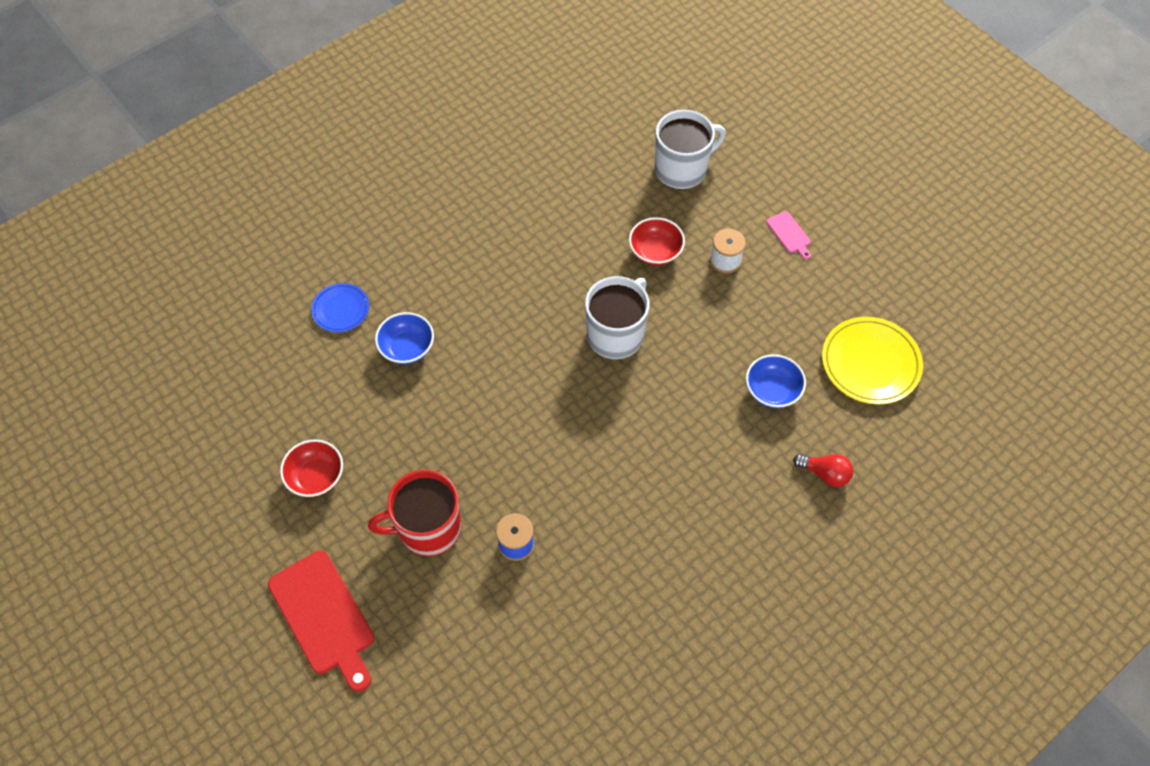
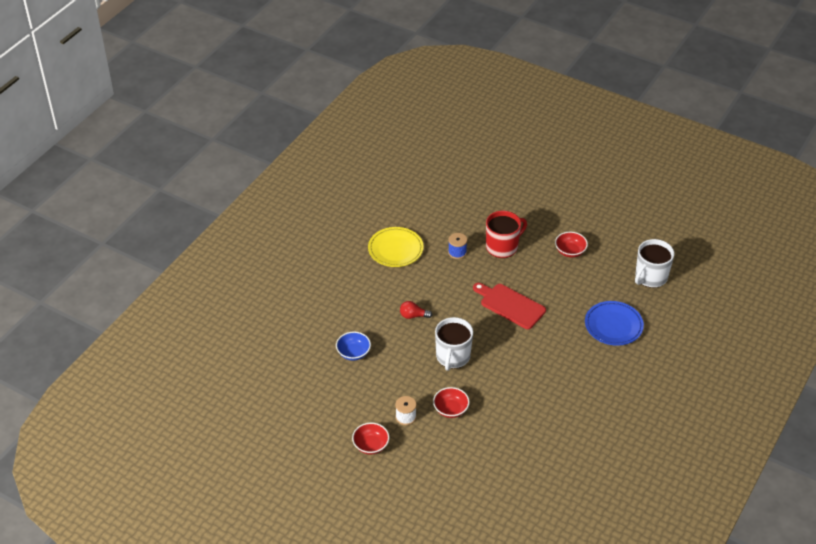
camera: 160 degrees right, 15 degrees down
(324, 616) = (528, 205): red cutting board -> red cutting board (510, 305)
(341, 310) = (613, 326): blue plate -> blue plate, size x1.69
(407, 348) = (564, 317): blue bowl -> none
(682, 169) = (457, 469): white mug -> white mug (650, 277)
(789, 234) = (371, 445): pink cutting board -> red bowl
(824, 473) = (313, 322): red light bulb -> red light bulb (413, 316)
(870, 363) = (301, 382): yellow plate -> yellow plate (395, 249)

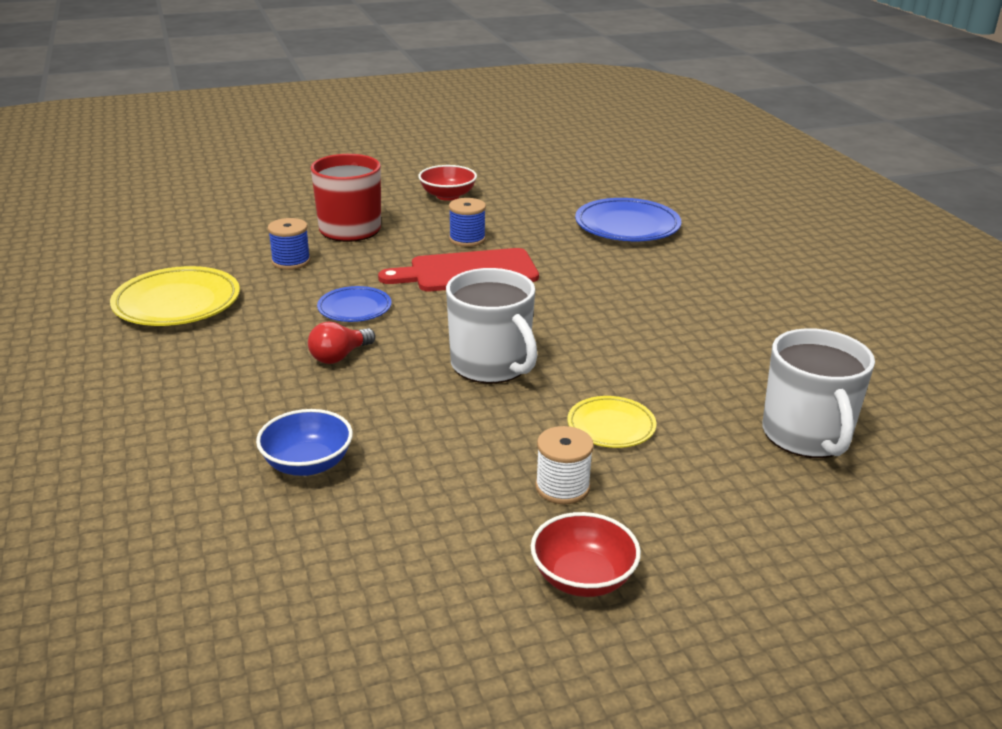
camera: 50 degrees left, 15 degrees down
(446, 295) = (354, 308): none -> blue plate
(450, 409) = (611, 426): red bowl -> yellow plate
(537, 286) = (467, 239): none -> blue spool
(650, 277) = (579, 175): white mug -> white mug (807, 436)

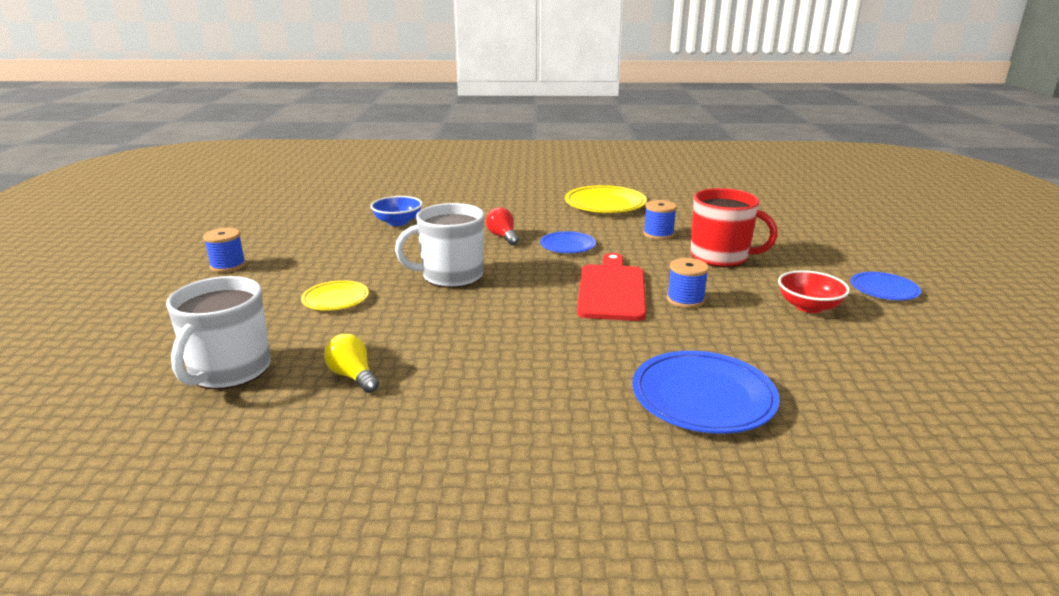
camera: 110 degrees right, 5 degrees down
(395, 172) = (884, 290): none -> blue plate
(562, 487) = (299, 274): white spool -> none
(583, 578) = (228, 265): red bowl -> blue spool
(741, 363) = (353, 376): none -> yellow light bulb
(807, 436) = (229, 371): white mug -> white mug turned 90 degrees counterclockwise

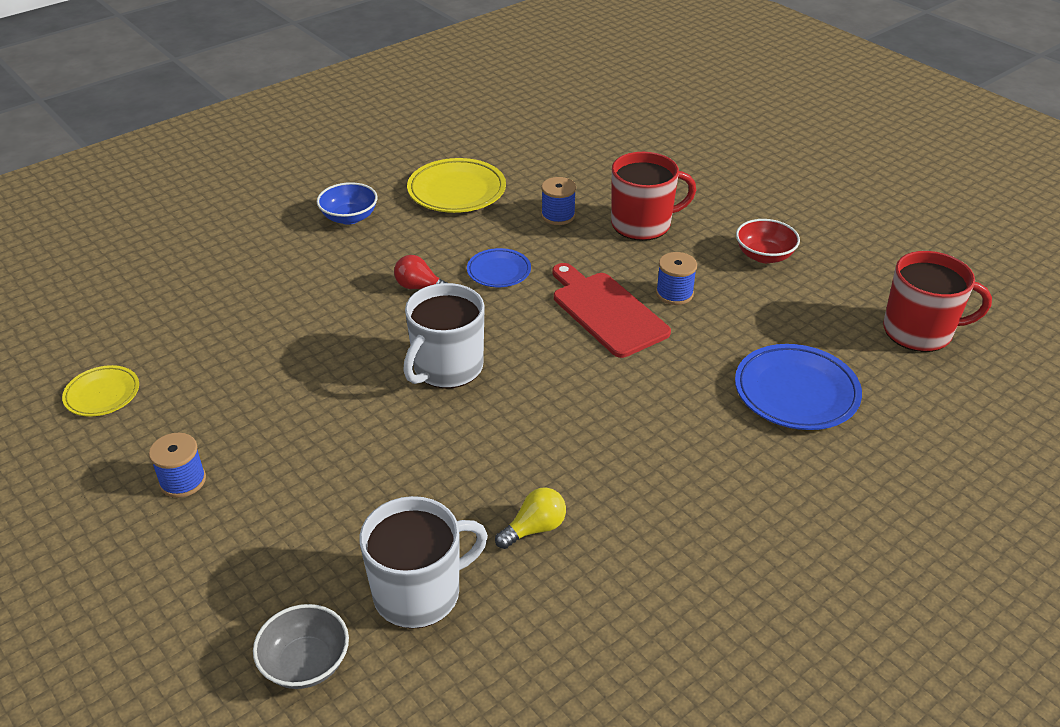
camera: 40 degrees left, 15 degrees up
(115, 369) = (305, 663): none -> grey bowl
(229, 371) = (419, 593): white mug -> white mug turned 90 degrees counterclockwise
(335, 299) = (381, 458): yellow plate -> yellow plate (102, 394)
(353, 376) = (534, 528): yellow light bulb -> yellow light bulb turned 135 degrees clockwise
(398, 222) = (275, 318): blue bowl -> blue bowl (349, 217)
(884, 290) = (792, 209): blue plate -> none
(916, 414) = (919, 331): none -> red mug

